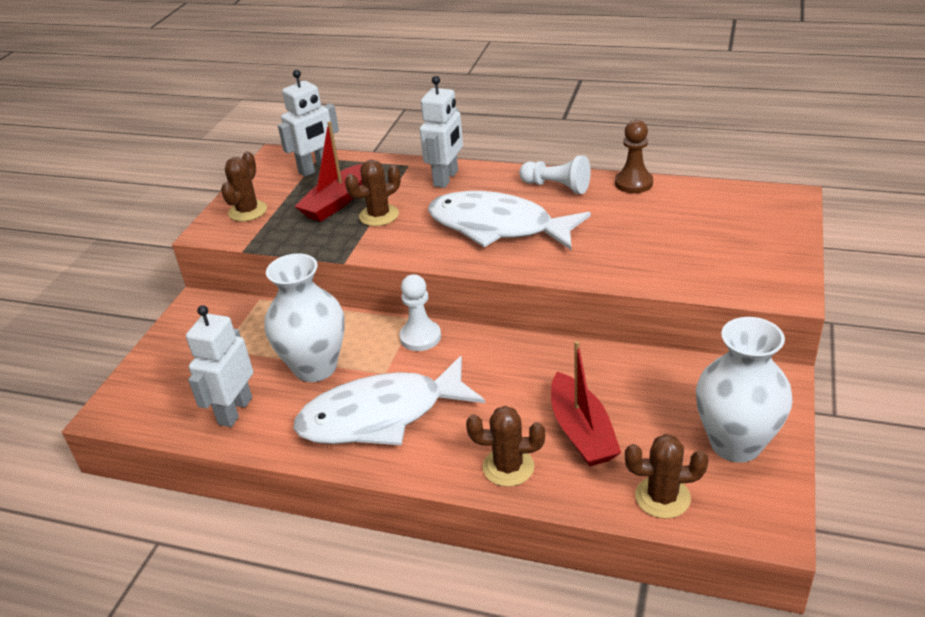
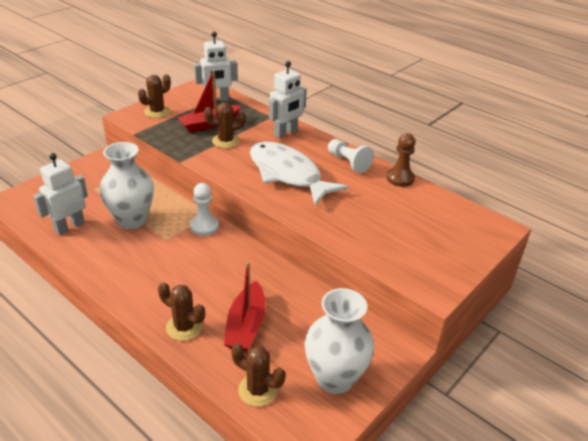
camera: 20 degrees right, 0 degrees up
(381, 416) = (141, 264): white fish -> none

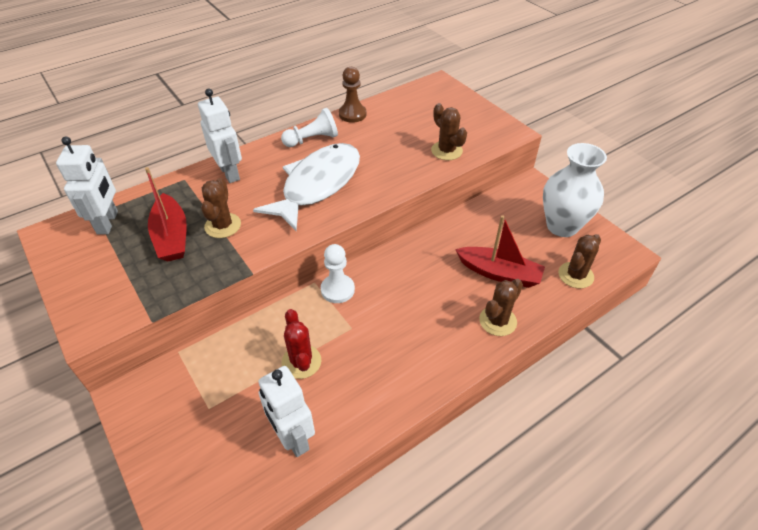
camera: 75 degrees left, 10 degrees up
(132, 220) = (301, 362): white vase -> red cactus
(157, 112) = (100, 290): brown cactus -> brown cactus (446, 151)
(287, 174) = (318, 185): white fish -> white fish turned 150 degrees clockwise

